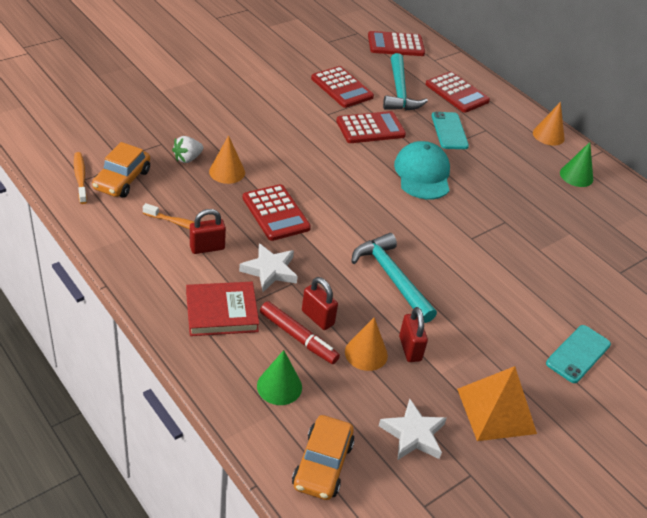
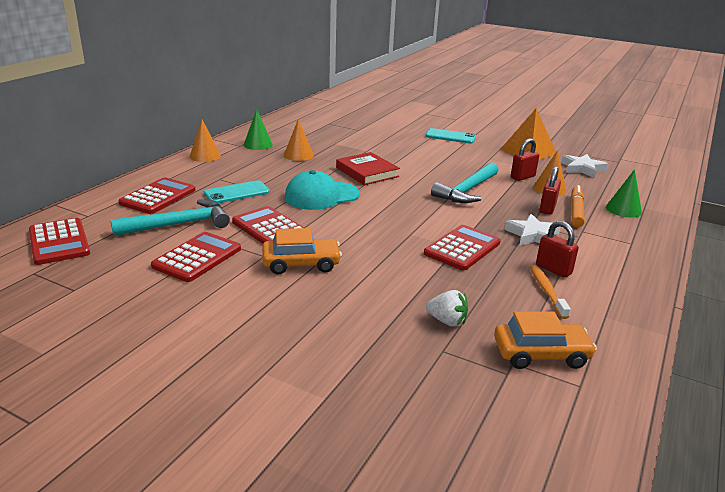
camera: 110 degrees left, 15 degrees down
(80, 177) = (581, 389): orange toothbrush -> none
(221, 312) = (605, 244): red book -> red book (367, 172)
(227, 172) = (437, 289): orange cone -> orange cone (298, 155)
(298, 337) = (575, 211): red marker -> orange marker
(322, 465) = (647, 188): orange car -> orange car (301, 264)

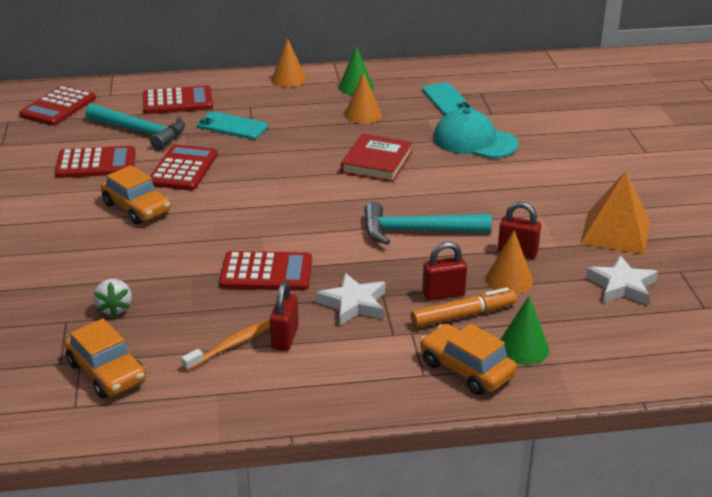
camera: 55 degrees right, 5 degrees up
(321, 196) = (283, 163): turquoise cap -> turquoise cap (474, 141)
(450, 136) = (572, 169): turquoise phone -> turquoise phone (446, 100)
(634, 230) = (466, 369): none -> orange car

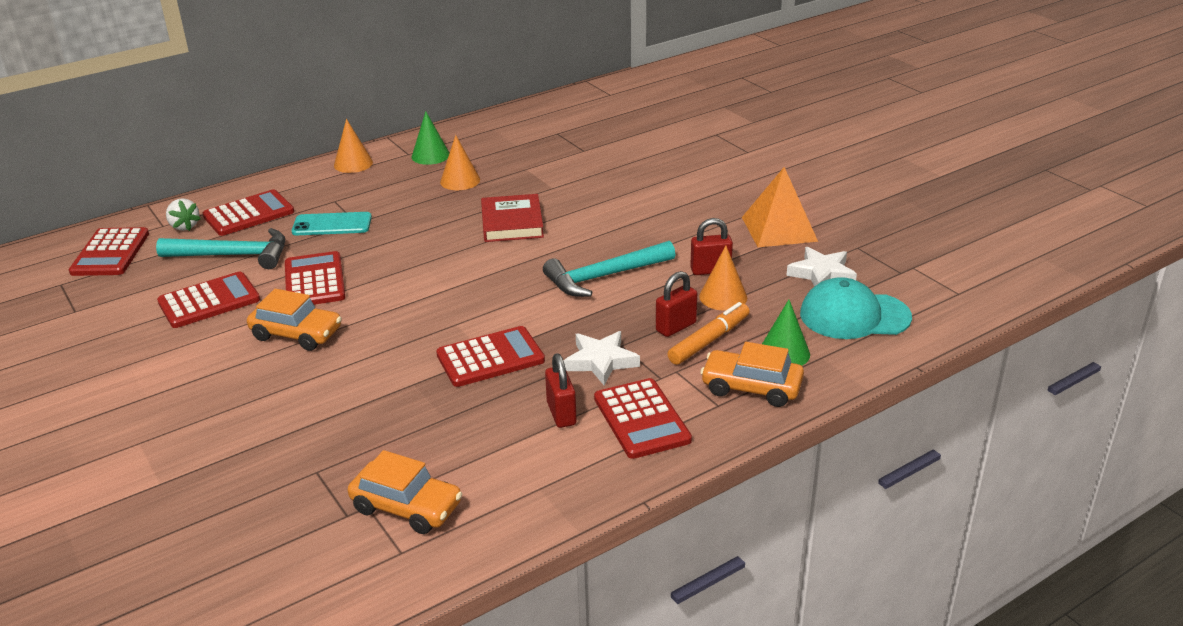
camera: 25 degrees left, 0 degrees up
(115, 308) = (360, 441): white strawberry -> white strawberry (184, 226)
(231, 346) = (514, 438): orange toothbrush -> none
(347, 365) = (641, 419): none -> red calculator
(446, 100) = (530, 147): turquoise phone -> none
(474, 141) = (589, 179): turquoise cap -> turquoise cap (854, 316)

